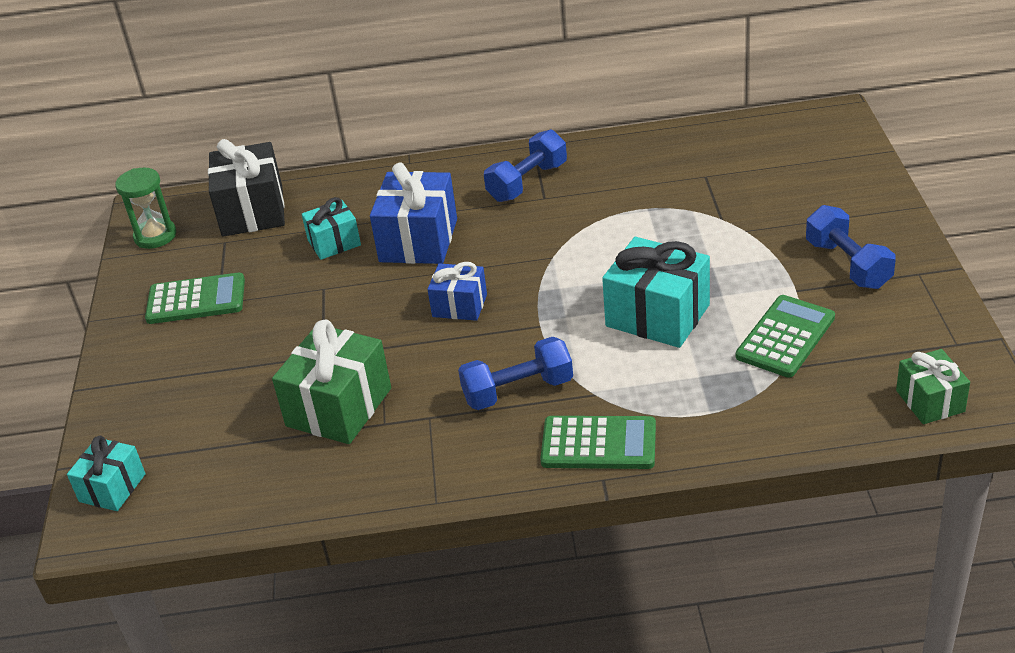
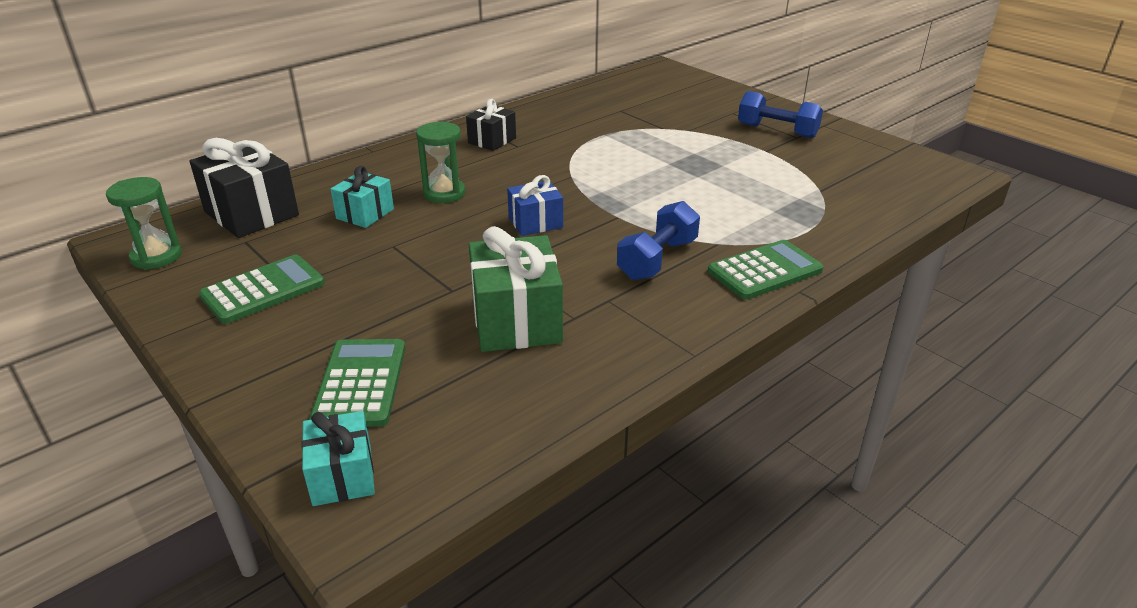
camera: 40 degrees left, 5 degrees down
(418, 240) = (444, 193): blue gift -> green hourglass
(527, 182) = (492, 140): blue dumbbell -> black gift
(657, 315) = (696, 187): turquoise gift -> none
(785, 337) = (796, 175): green calculator -> green calculator (360, 383)
(930, 401) = (927, 181): green gift -> none

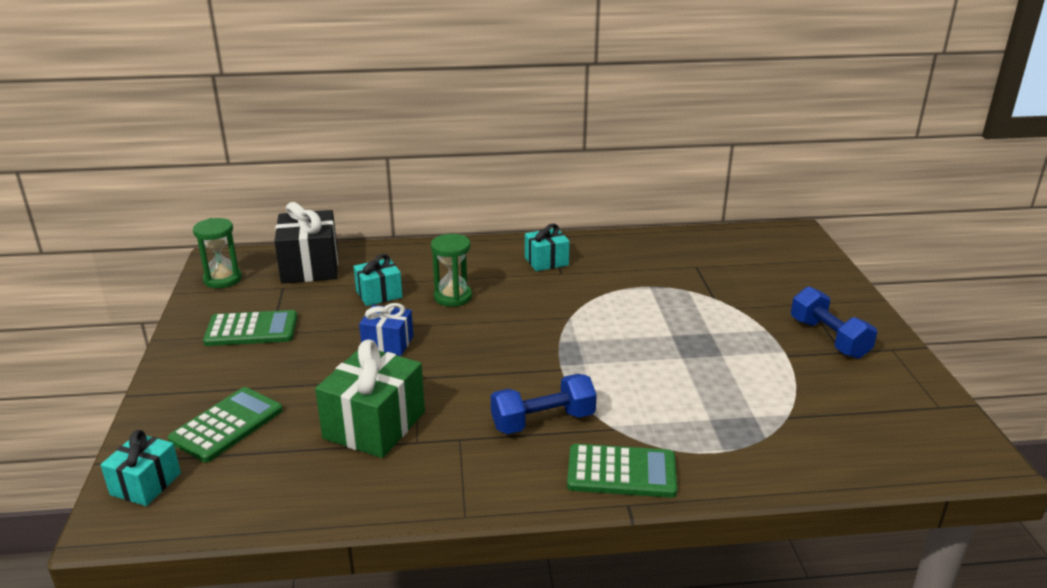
camera: 35 degrees right, 5 degrees down
(492, 140) = (546, 261): black gift -> turquoise gift
(535, 223) = (488, 349): blue gift -> blue gift (388, 343)

